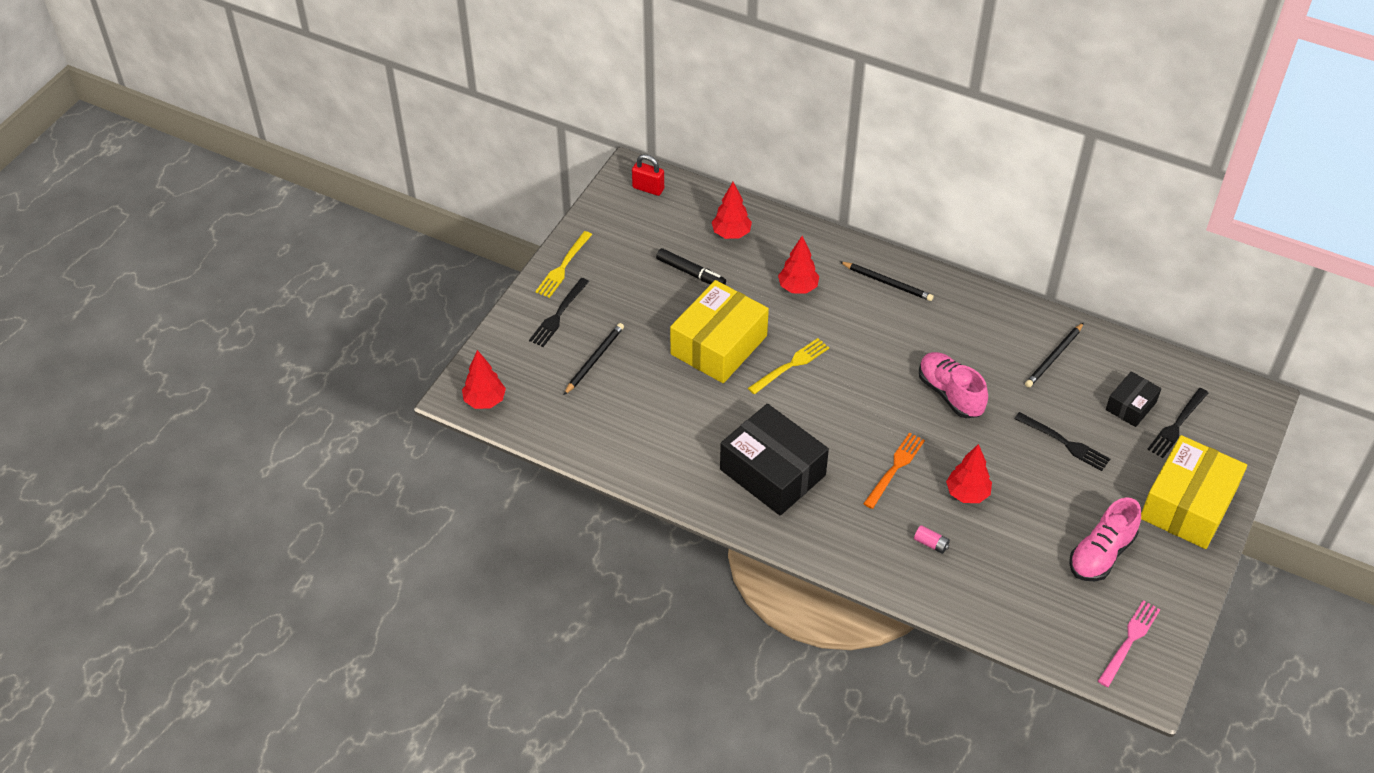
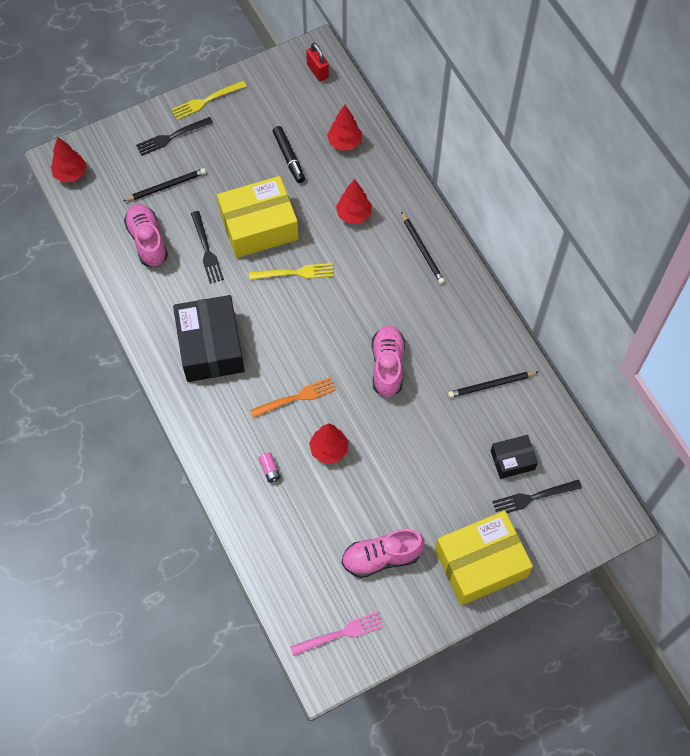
camera: 35 degrees right, 15 degrees up
(621, 417) = (147, 241): none -> pink shoe
(1065, 443) = (435, 457): black fork -> black fork (207, 250)

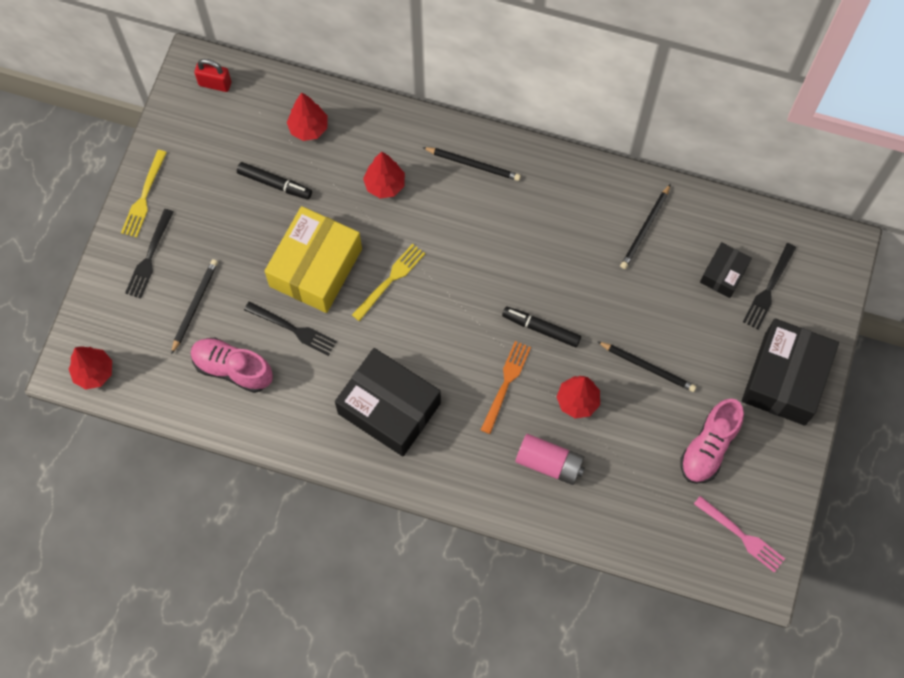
camera: 45 degrees left, 5 degrees up
(269, 470) = (549, 463): pink battery -> pink battery, size x2.02
(341, 633) = (742, 536): pink fork -> pink fork turned 105 degrees clockwise
(355, 385) = (541, 329): none -> black marker
(387, 366) = (549, 288): pink shoe -> none
(397, 471) = (648, 367): none -> black pencil
(481, 563) = (785, 378): yellow box -> black box

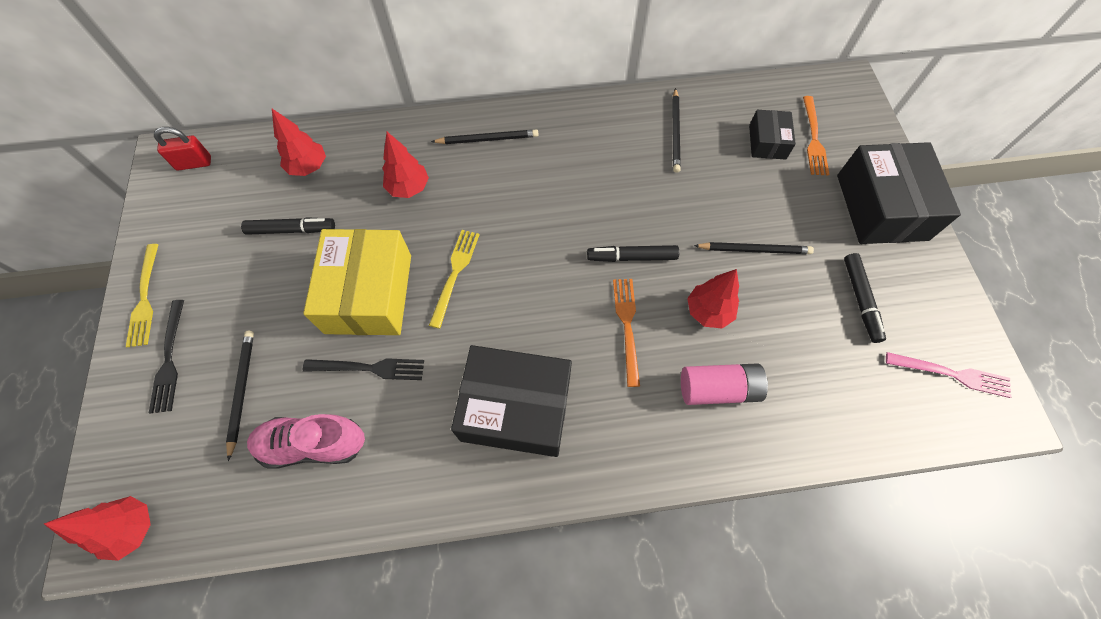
camera: 25 degrees left, 5 degrees down
(709, 447) = (860, 300): pink shoe -> black marker
(768, 290) = (814, 139): black fork -> orange fork

